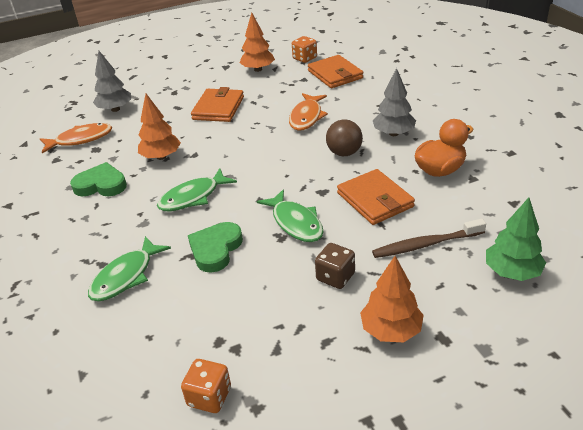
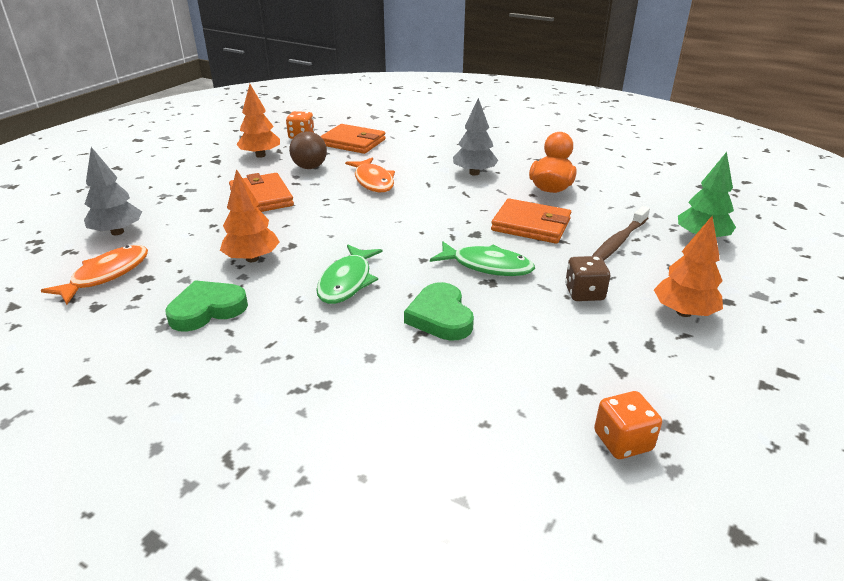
camera: 40 degrees left, 5 degrees down
(126, 276) = (374, 382): green fish -> none
(344, 153) = (451, 199): brown ball -> brown ball (310, 167)

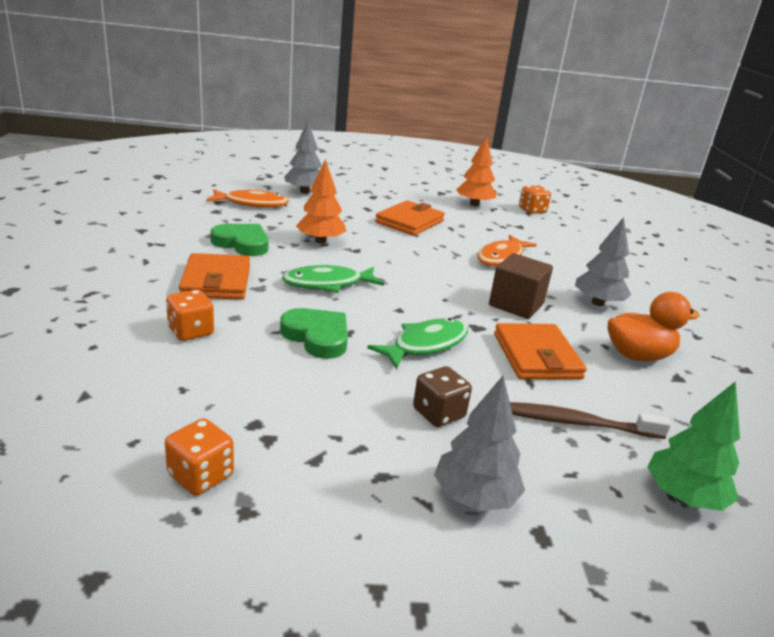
camera: 55 degrees right, 5 degrees down
(310, 167) = (484, 227): brown ball -> none
(353, 142) = (558, 233): orange wallet -> orange wallet (216, 281)
(379, 394) = (191, 331): none -> orange dice
(440, 317) = (317, 337): green heart -> green heart turned 90 degrees clockwise
(453, 205) = (516, 305): none -> brown cube
(487, 266) = (425, 345): green fish -> green fish turned 120 degrees counterclockwise
(683, 312) = (474, 497): orange tree -> grey tree

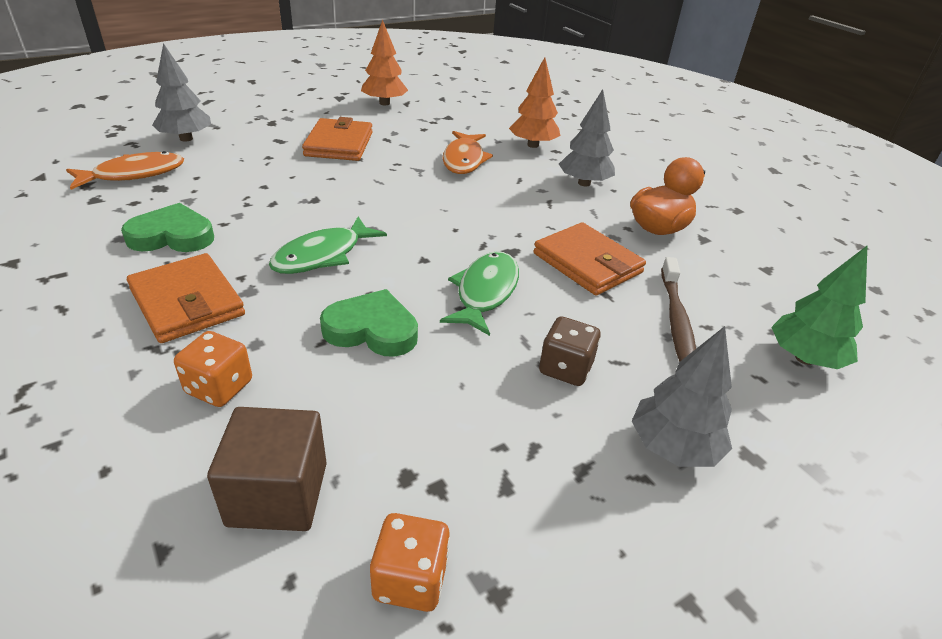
camera: 30 degrees left, 10 degrees up
(320, 241) = (264, 201): orange tree -> orange tree (533, 145)
(516, 305) = (522, 211): brown cube -> brown cube (278, 494)
(532, 210) = (443, 95): orange dice -> none
(576, 423) = (676, 322): brown toothbrush -> brown toothbrush turned 60 degrees counterclockwise

